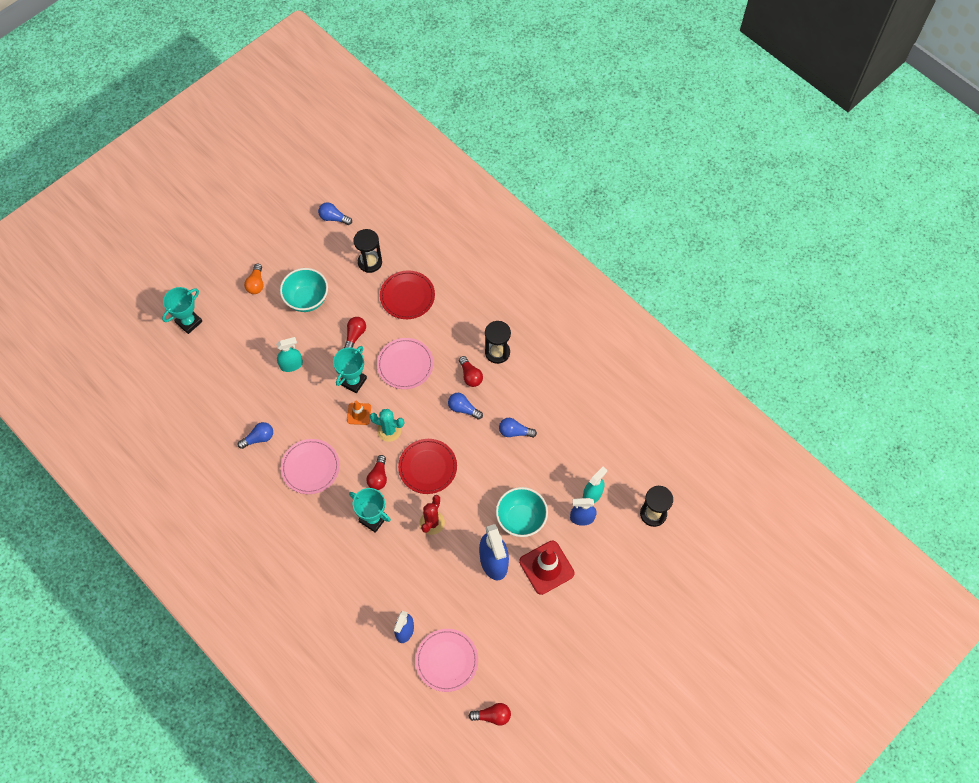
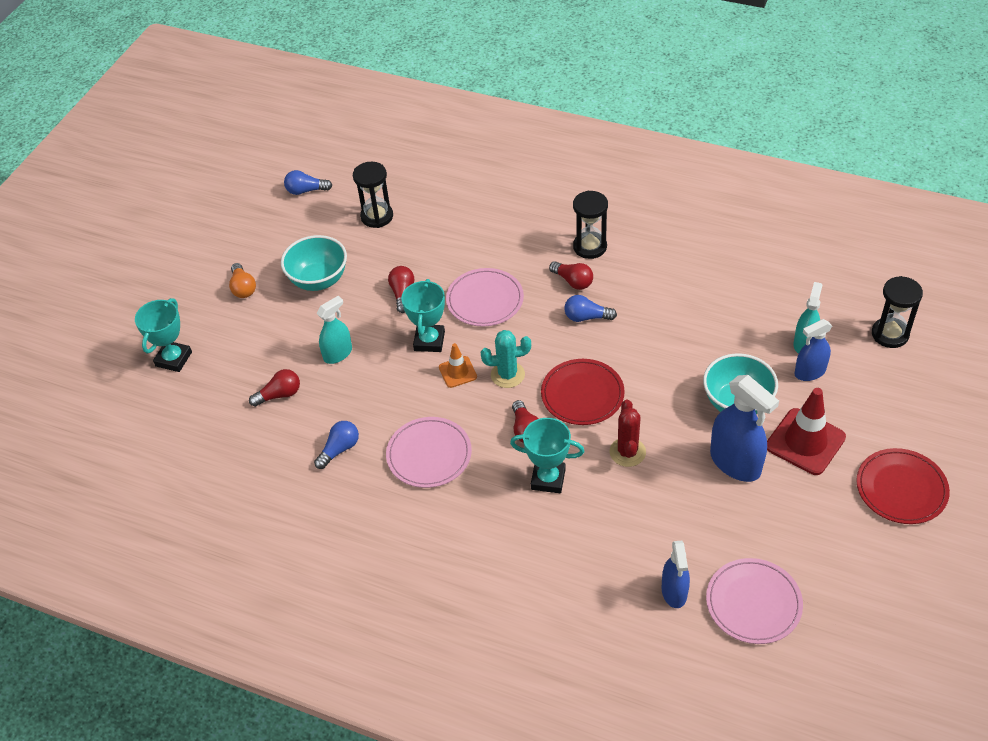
camera: 20 degrees left, 15 degrees down
(407, 296) = (444, 232): red plate -> red plate (901, 488)
(492, 716) = (859, 643): red light bulb -> red light bulb (279, 395)
(515, 432) = (665, 316): blue light bulb -> none

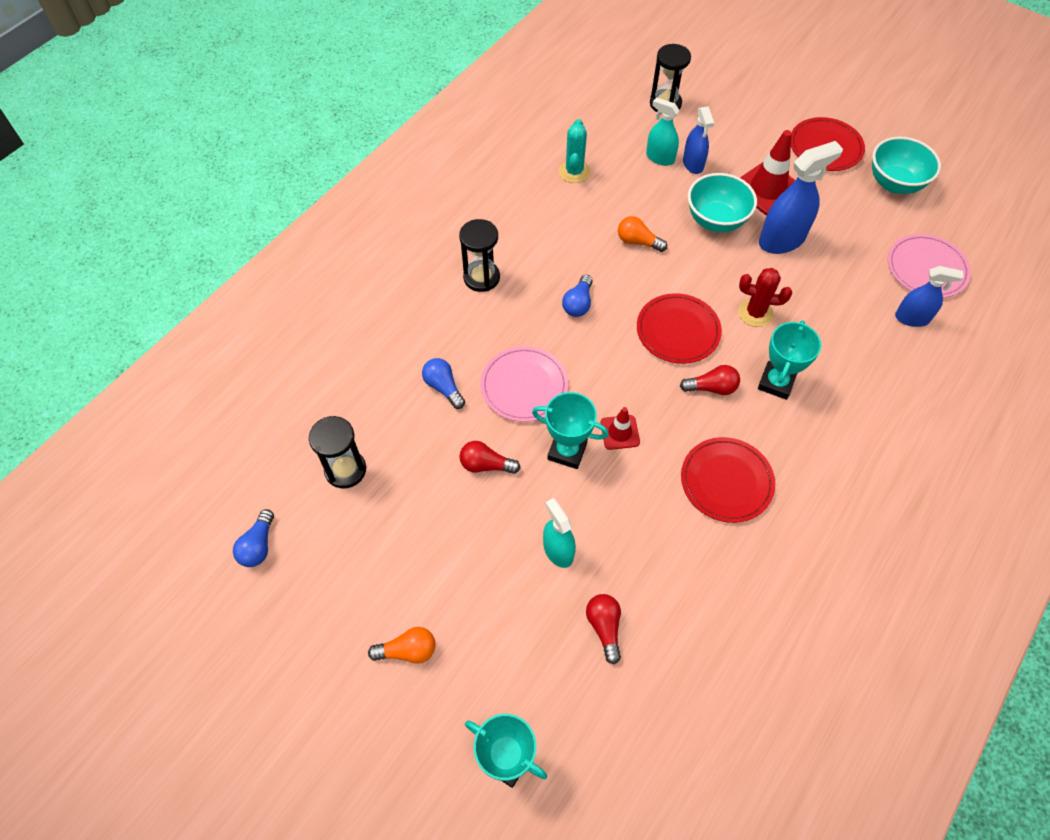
camera: 80 degrees left, 10 degrees up
(319, 280) = (429, 554): turquoise bowl -> turquoise bowl (894, 183)
(339, 449) = (701, 571): blue light bulb -> blue light bulb (443, 387)
(429, 455) = (726, 481): pink plate -> red plate
(457, 372) = (620, 432): orange traffic cone -> red traffic cone
(507, 375) = (636, 388): turquoise cactus -> turquoise cactus (574, 172)
(573, 281) = (525, 303): red light bulb -> none
(680, 346) = (638, 242): none -> orange light bulb

